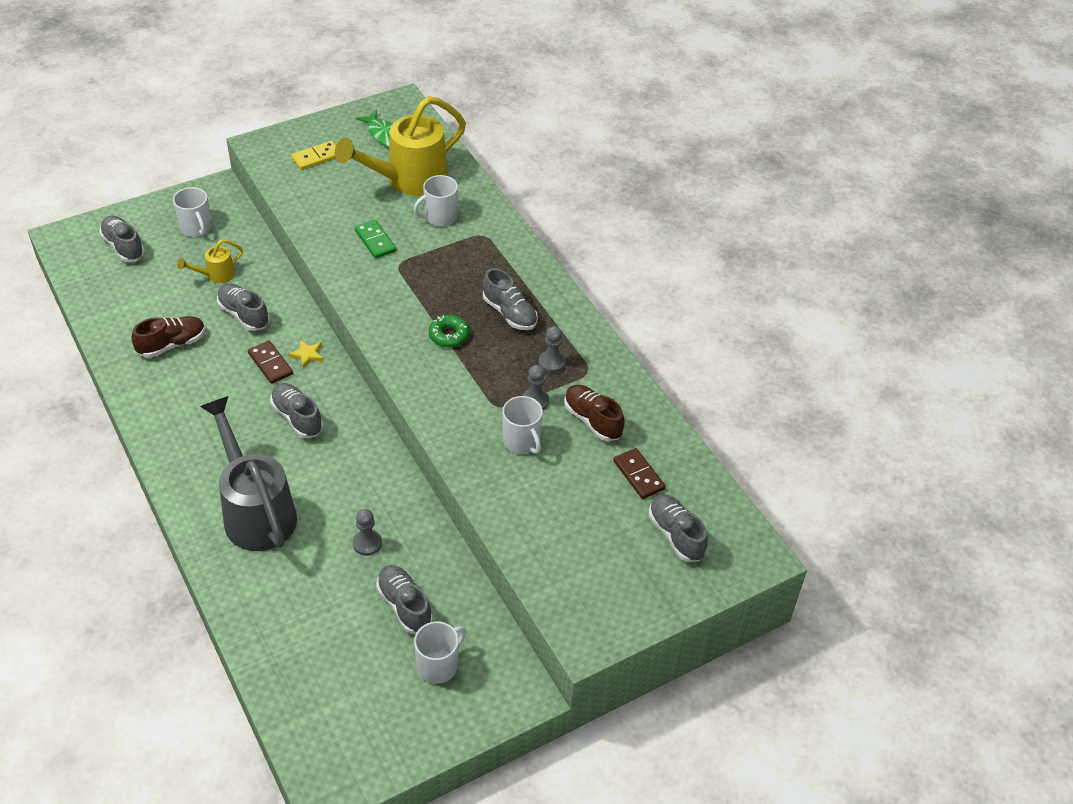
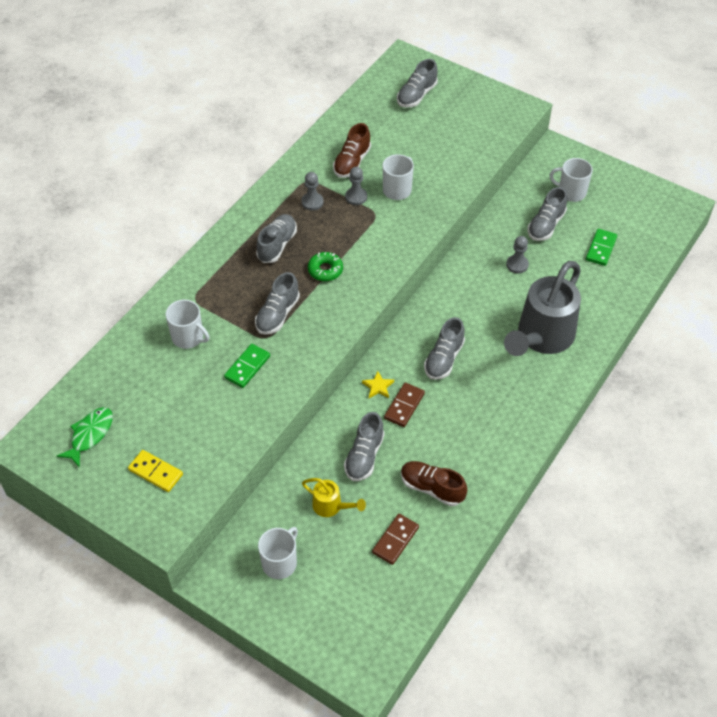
camera: 115 degrees left, 5 degrees up
(123, 246) = (342, 610): grey shoe -> grey shoe (277, 314)
(328, 642) = (601, 248): none -> green domino
(409, 180) = (150, 382): yellow watering can -> none
(638, 475) = (382, 125): brown domino -> brown domino (395, 540)

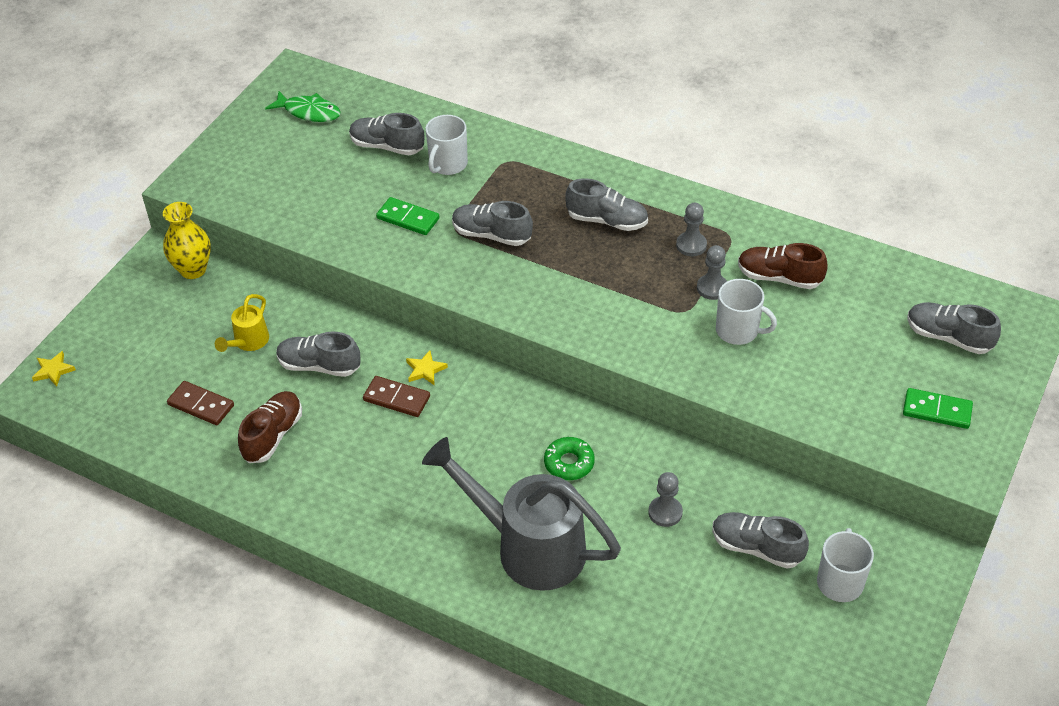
camera: 85 degrees right, 5 degrees down
(155, 472) = (261, 166): yellow domino -> none
(237, 551) = (193, 270): none -> yellow vase
(280, 562) = (177, 306): white mug -> none
(325, 270) = (572, 270): green donut -> green donut (569, 463)
(341, 661) = (53, 370): none -> yellow star
(444, 359) = (477, 435): grey shoe -> grey shoe (387, 146)
(601, 248) = (723, 625): green domino -> green domino (937, 411)

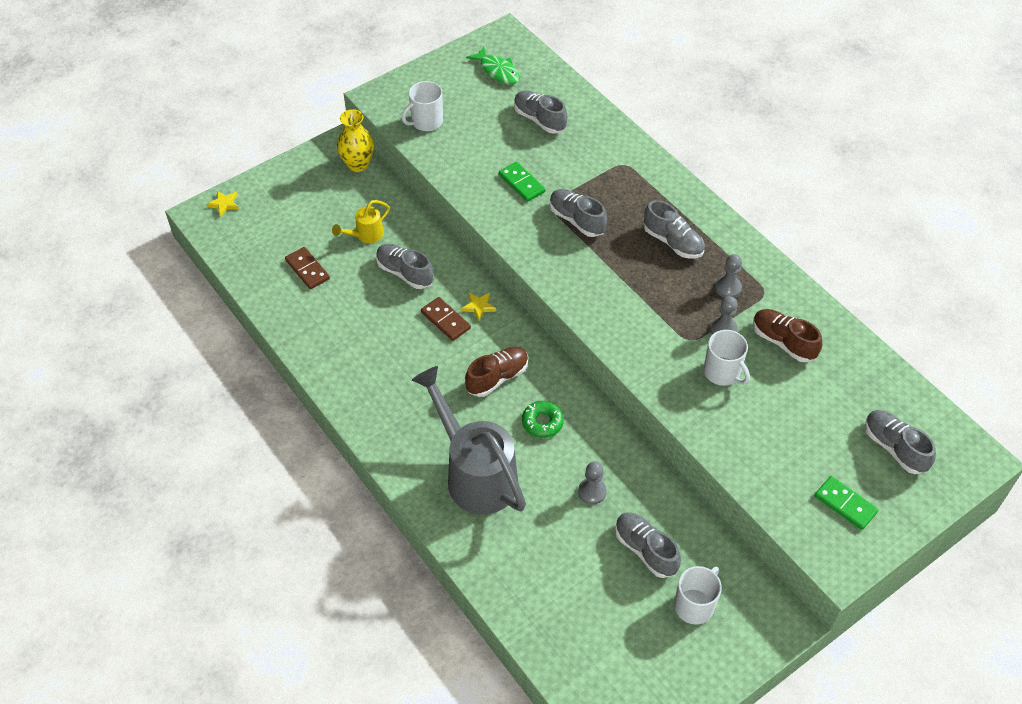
camera: 25 degrees right, 5 degrees up
(273, 435) = (343, 312): brown shoe -> brown shoe (497, 377)
(447, 164) = (577, 150): white mug -> white mug (426, 122)

